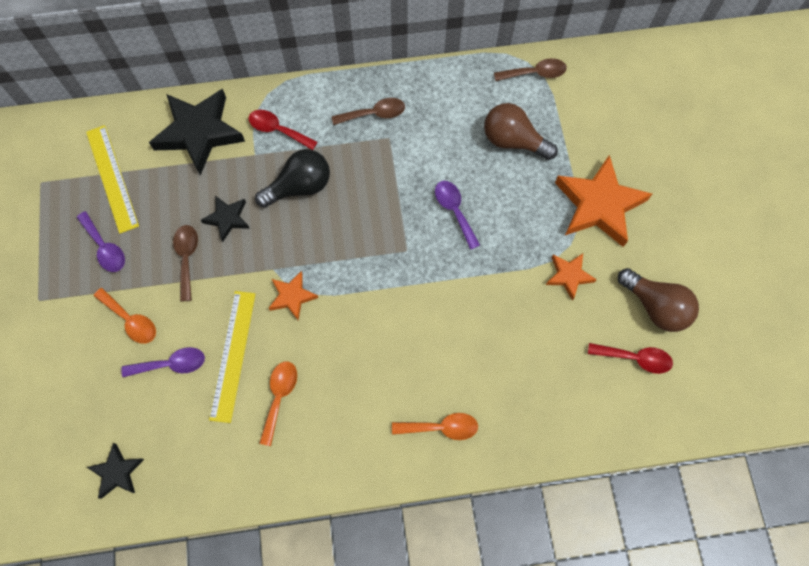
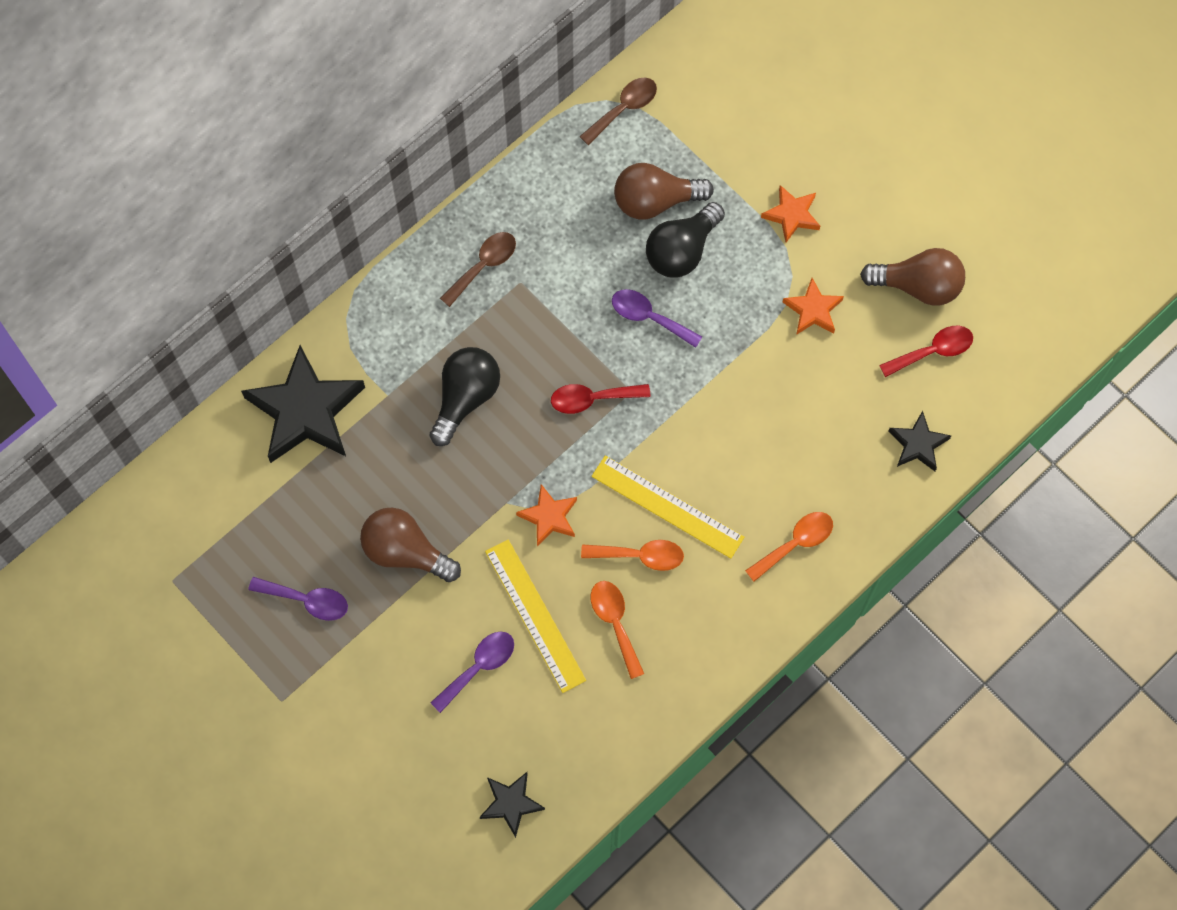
camera: 35 degrees left, 0 degrees up
(112, 178) = (249, 523): yellow ruler -> yellow ruler (667, 507)
(131, 320) = (399, 653): orange spoon -> orange spoon (640, 556)
(187, 258) = (405, 552): brown spoon -> brown light bulb
(227, 219) = (415, 483): black star -> black star (918, 444)
(278, 130) = (391, 351): red spoon -> red spoon (592, 399)
(507, 182) = (682, 251): none -> black light bulb
(598, 205) = (791, 215): orange star -> orange star, size x0.51

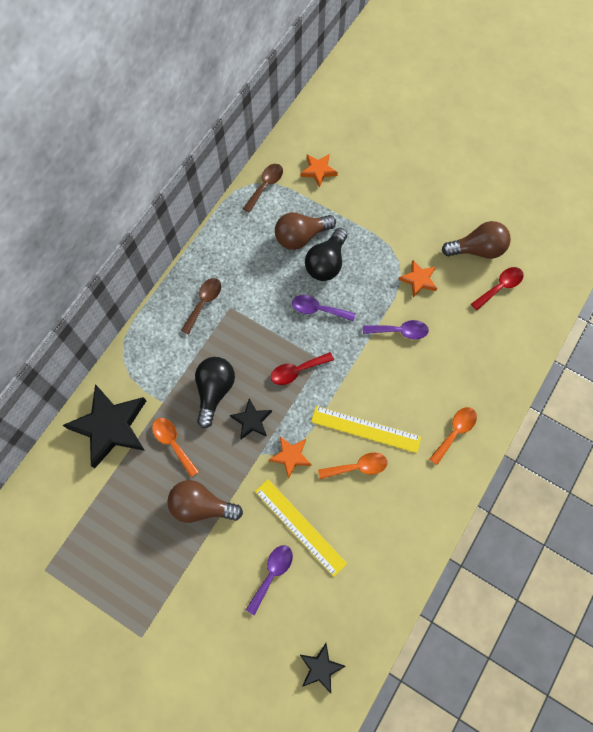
camera: 15 degrees left, 0 degrees up
(307, 600) = (142, 558): purple spoon -> purple spoon (400, 331)
(615, 623) = (354, 517): orange spoon -> orange spoon (173, 443)
(791, 215) = (387, 225): orange star -> orange star (318, 171)
(918, 444) = (510, 347): black star -> black star (251, 421)

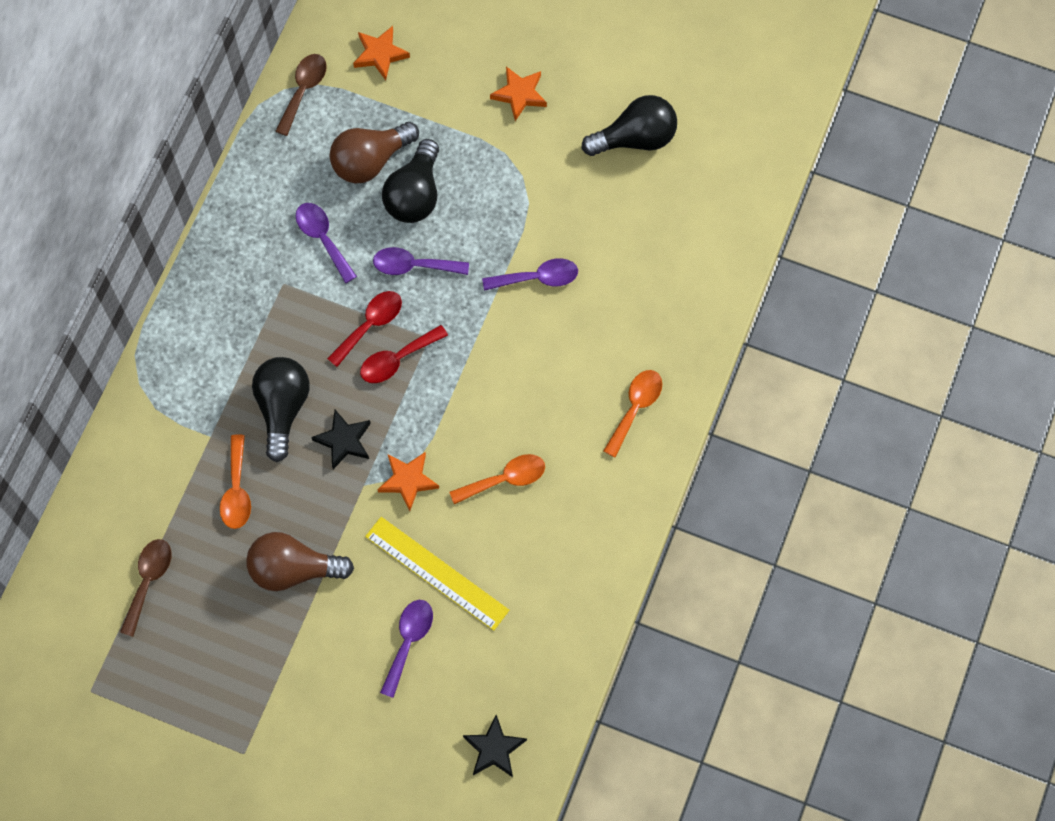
camera: 10 degrees left, 0 degrees up
(110, 427) = (141, 483): black star -> none
(173, 443) = (237, 490): orange spoon -> orange spoon turned 135 degrees counterclockwise
(204, 302) = (243, 283): brown spoon -> brown spoon (148, 581)
(261, 282) = (323, 238): none -> purple spoon
(365, 429) = (508, 425): yellow ruler -> none
(418, 280) = (554, 198): orange star -> orange star (519, 94)
(477, 249) = (635, 138): brown light bulb -> black light bulb
(500, 287) = (675, 189): red spoon -> red spoon (370, 325)

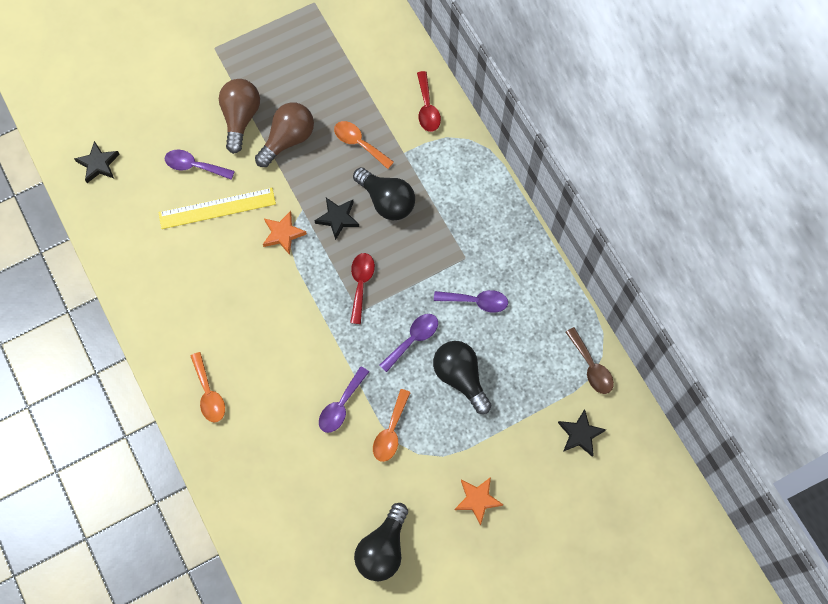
camera: 130 degrees right, 0 degrees up
(148, 581) = (348, 67): brown spoon -> none
(370, 161) = (506, 369): brown light bulb -> brown light bulb (240, 118)
(370, 325) = (396, 286): red spoon -> red spoon (427, 108)
(380, 54) = (580, 434): orange star -> black star
(408, 641) = (194, 166): purple spoon -> purple spoon turned 135 degrees clockwise
(505, 479) = (235, 286): orange spoon -> orange spoon (391, 432)

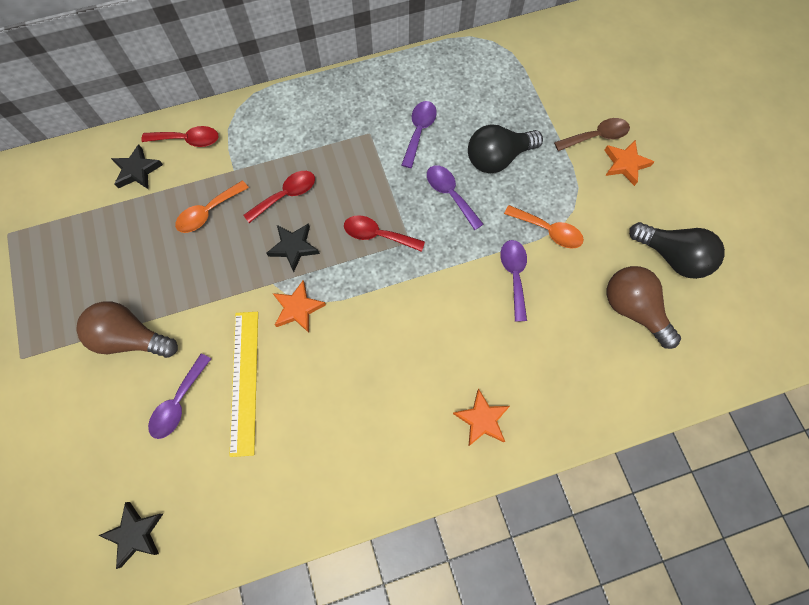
camera: 80 degrees left, 0 degrees up
(209, 394) = (482, 419): orange spoon -> orange star
(288, 139) = (178, 287): brown light bulb -> brown light bulb (633, 309)
(341, 405) = (514, 275): purple spoon -> purple spoon turned 135 degrees counterclockwise
(387, 201) = (286, 195): black light bulb -> red spoon
(580, 434) = (567, 70): black star -> black star (137, 170)
(591, 367) = (502, 50): brown spoon -> brown spoon (596, 136)

